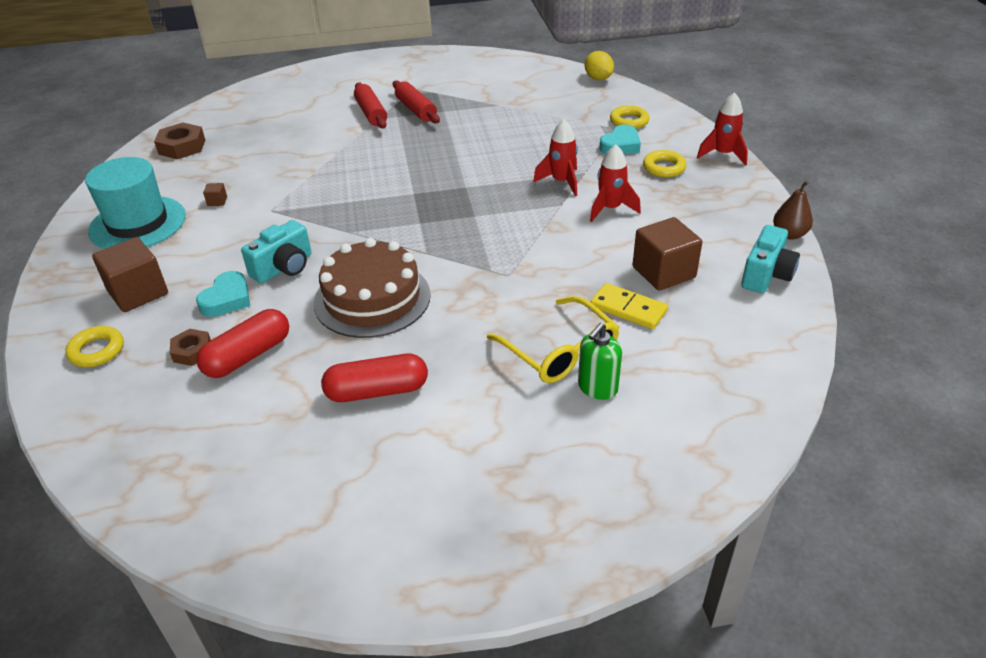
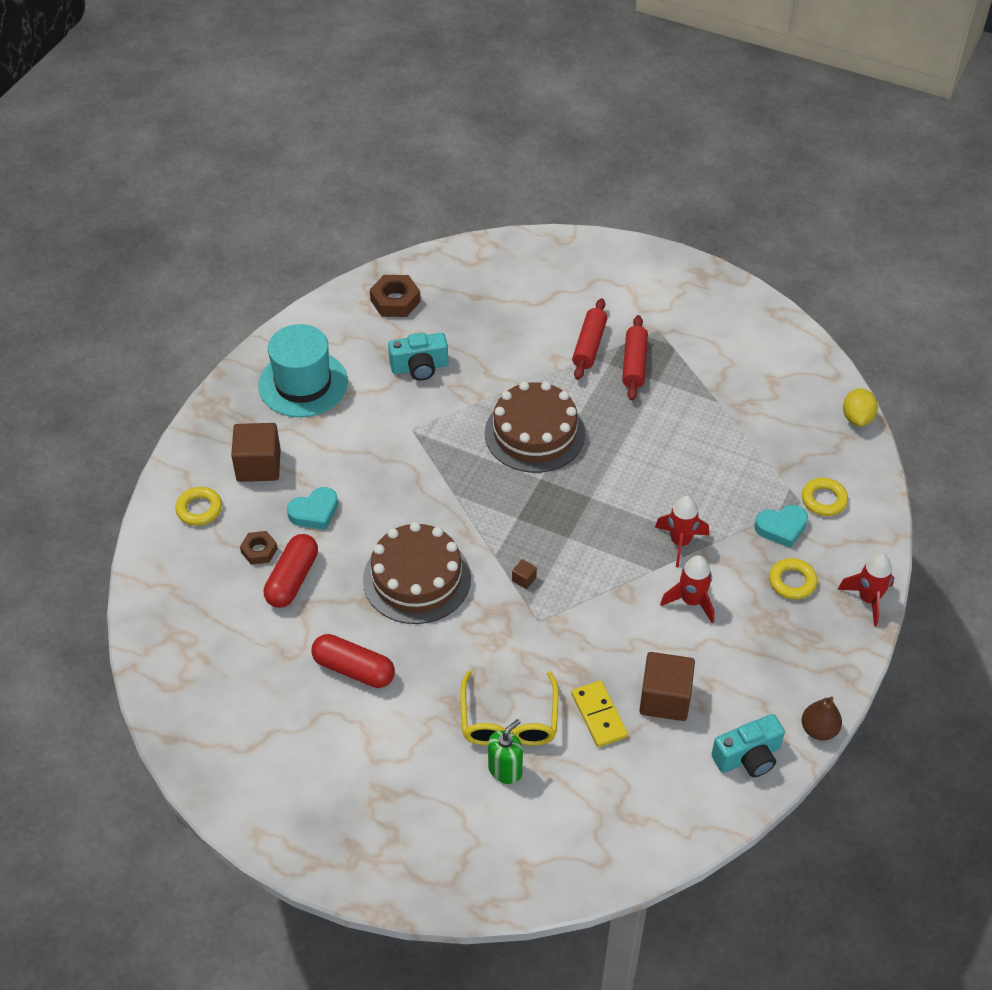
camera: 35 degrees right, 10 degrees up
(217, 201) = (378, 392): brown cube -> brown cube (524, 579)
(248, 356) = (292, 579): red capsule -> red capsule turned 60 degrees counterclockwise
(284, 267) = (376, 503): turquoise camera -> turquoise camera (419, 367)
(380, 172) = (534, 433): none -> brown cake
(597, 388) = (505, 770): green soap dispenser -> green soap dispenser turned 150 degrees clockwise

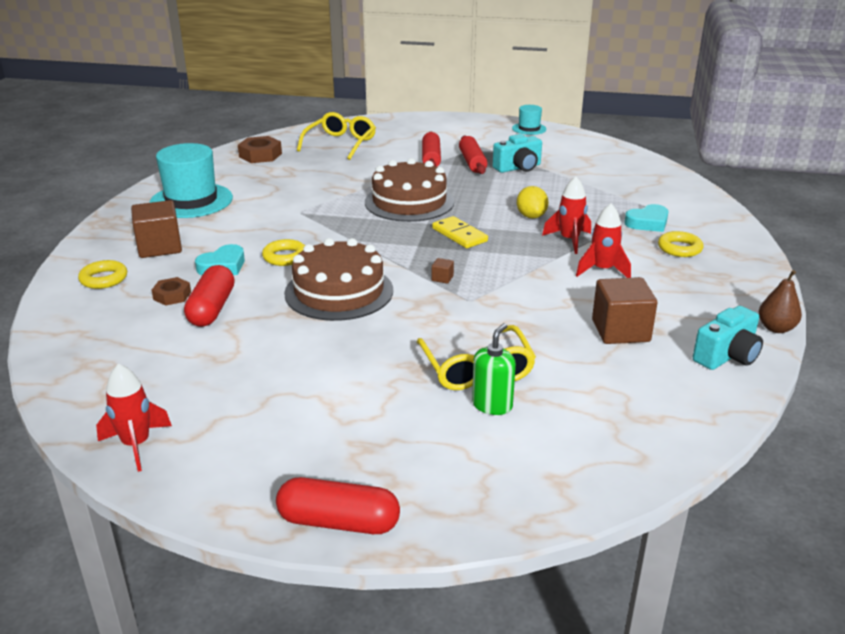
camera: 15 degrees left, 20 degrees down
(354, 669) = (296, 358): red capsule -> red capsule (338, 522)
(419, 367) = (294, 182): turquoise camera -> turquoise camera (518, 168)
(493, 292) = (340, 144): none -> yellow glasses
(599, 715) = (565, 351): yellow domino -> yellow domino (459, 235)
(733, 298) = (529, 129): none -> turquoise hat
(823, 500) = (670, 205): yellow ring -> yellow ring (285, 257)
(857, 418) = (662, 167): yellow lemon -> yellow lemon (531, 216)
(868, 599) = (750, 249): red rocket -> red rocket (136, 445)

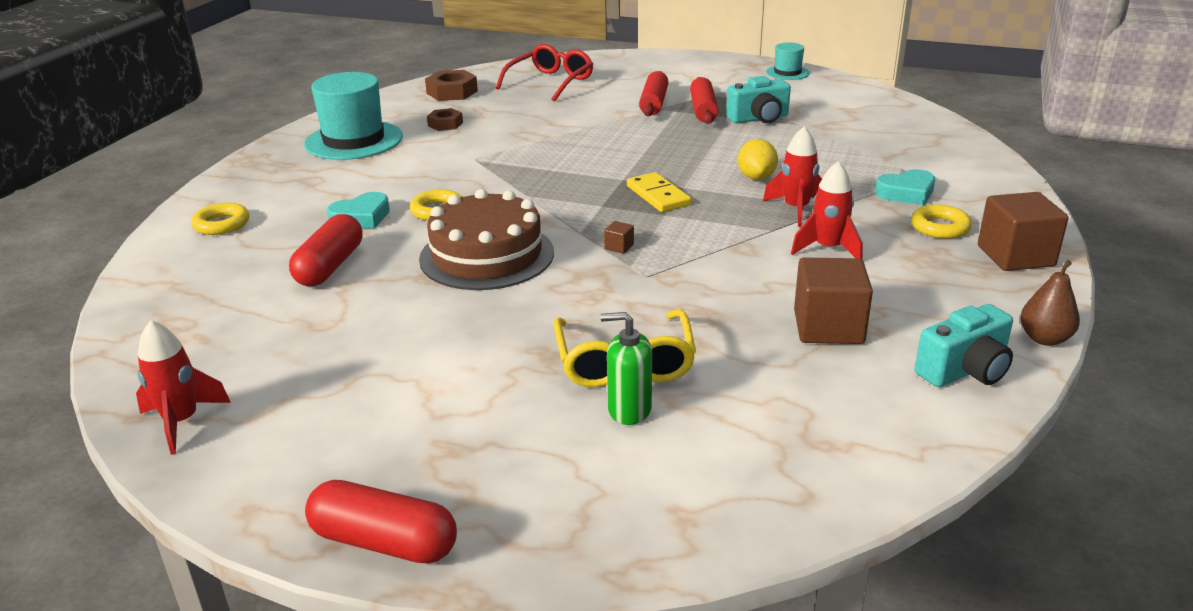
camera: 10 degrees right, 0 degrees up
(159, 247) = (298, 191): brown cube -> brown cube (1015, 256)
(172, 296) = (290, 248): brown nut -> brown nut (445, 124)
(340, 144) = (550, 82): yellow glasses -> red glasses
(409, 202) = (609, 153): brown cake -> none
(492, 405) = (629, 409): green soap dispenser -> green soap dispenser turned 120 degrees counterclockwise

